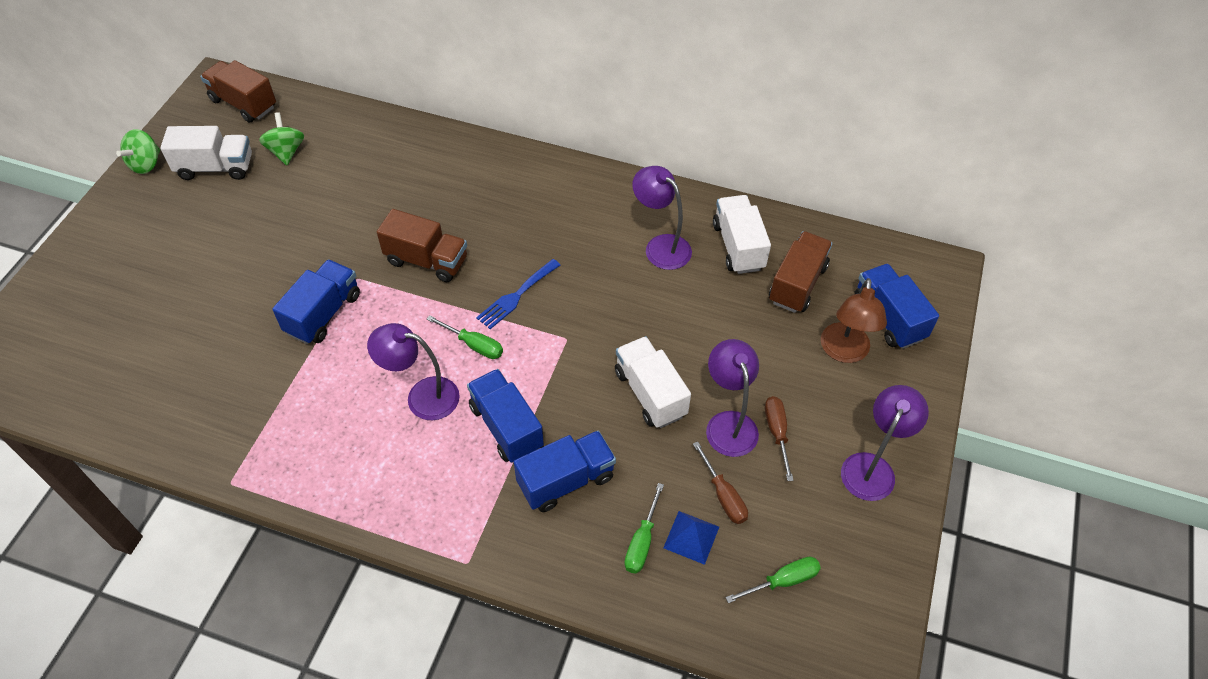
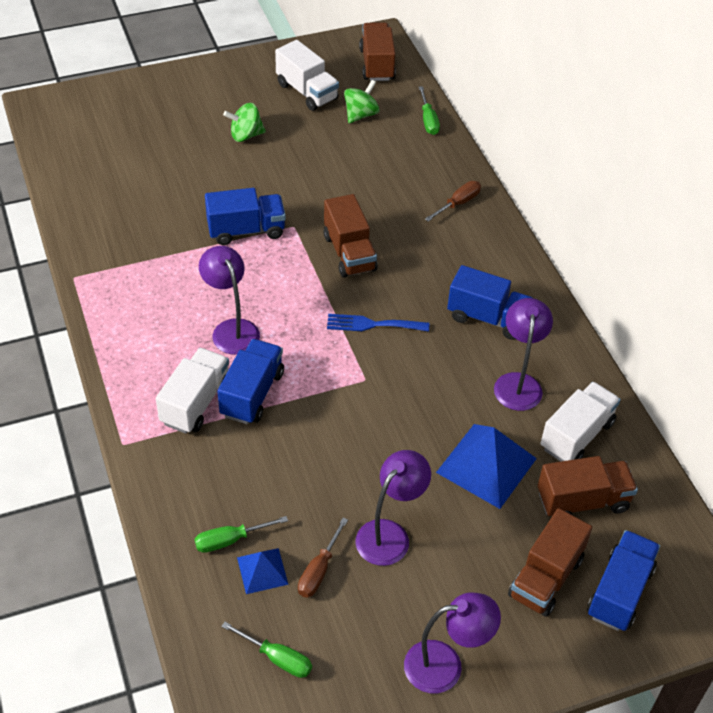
camera: 50 degrees right, 5 degrees down
(146, 164) = (272, 59): green spinning top -> green spinning top (245, 135)
(474, 345) = (303, 329): green screwdriver -> green screwdriver (428, 120)
(566, 480) = (240, 459): blue truck -> blue truck (488, 318)
(650, 393) = (367, 464): white truck -> white truck (196, 403)
(717, 318) = (486, 465): none -> blue pyramid
(777, 433) = (413, 574): brown screwdriver -> brown screwdriver (458, 203)
(844, 352) = (545, 577): brown lamp -> brown truck

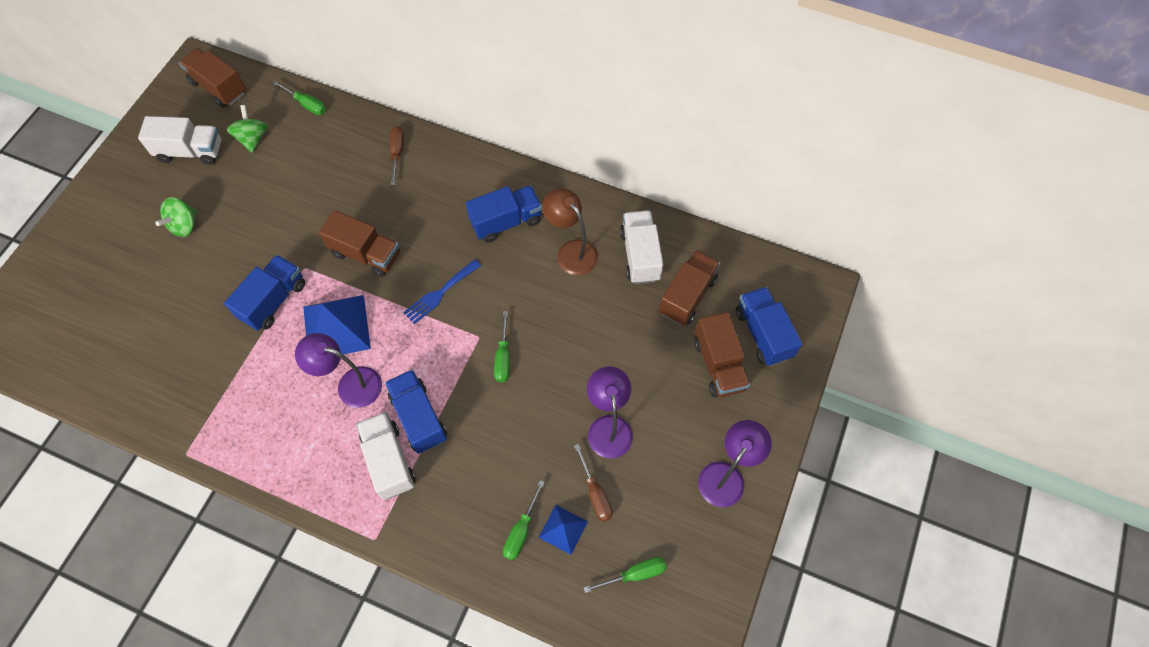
camera: 45 degrees left, 15 degrees up
(366, 410) = (503, 357): none -> green screwdriver
(486, 465) = (612, 325): blue pyramid -> blue pyramid (336, 327)
(518, 383) = (571, 251): purple lamp -> brown lamp

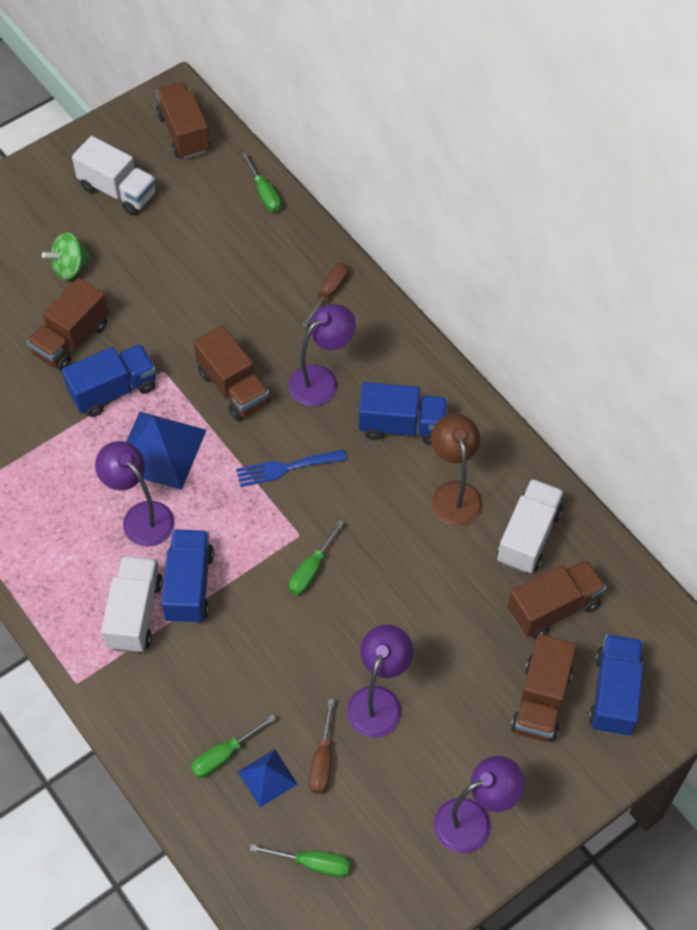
camera: 30 degrees right, 5 degrees down
(217, 278) = (71, 339): none -> brown truck
(253, 138) = (188, 206): green spinning top -> none
(428, 217) = (321, 380): none -> purple lamp

